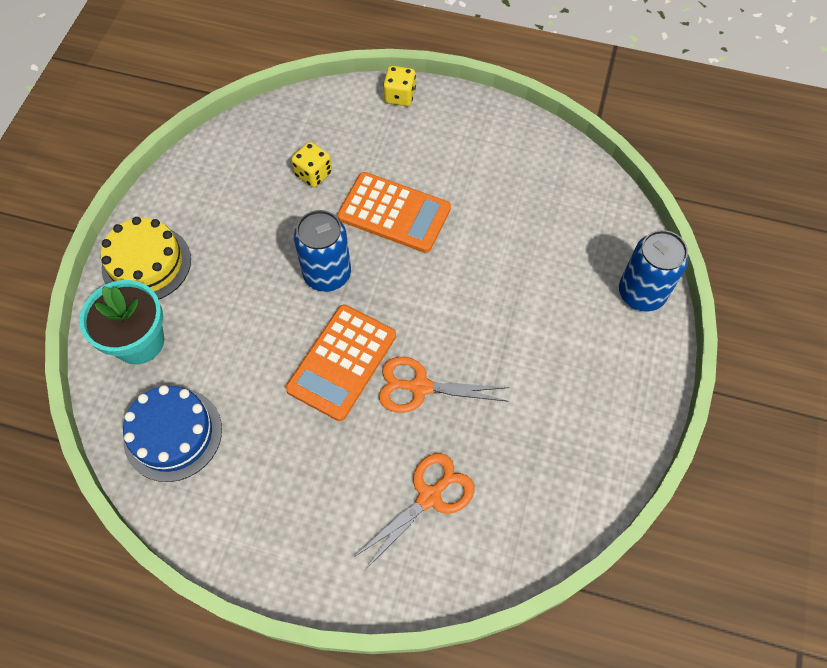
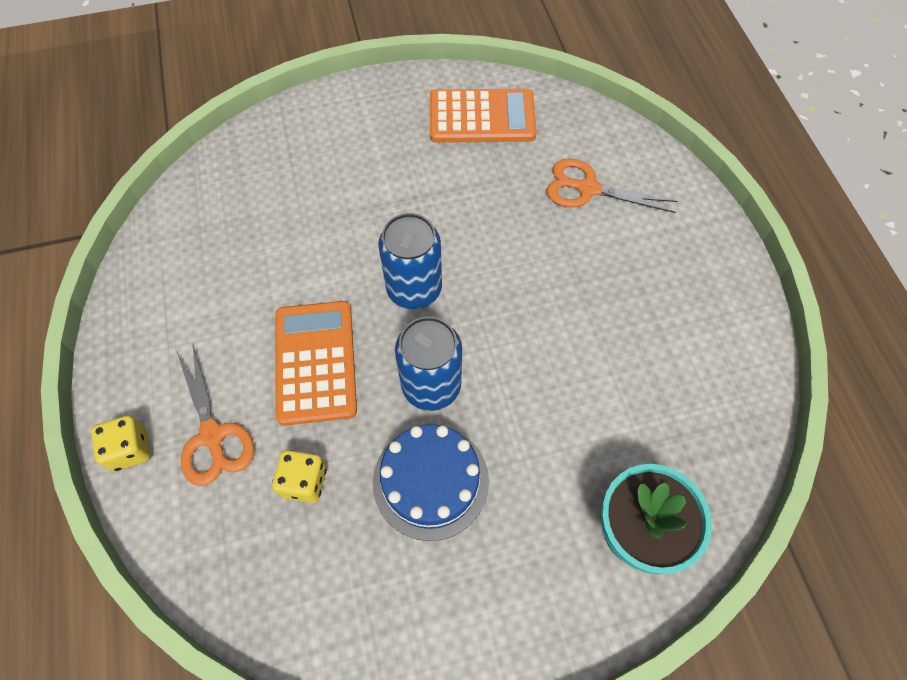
camera: 120 degrees left, 0 degrees up
(146, 264) = (542, 600): yellow cake -> none
(173, 434) = (696, 422): blue cake -> blue cake (430, 481)
(342, 362) = (519, 316): orange calculator -> orange calculator (482, 117)
(420, 387) = (498, 241): orange scissors -> orange scissors (212, 436)
(641, 293) = (298, 123): blue can -> blue can (414, 289)

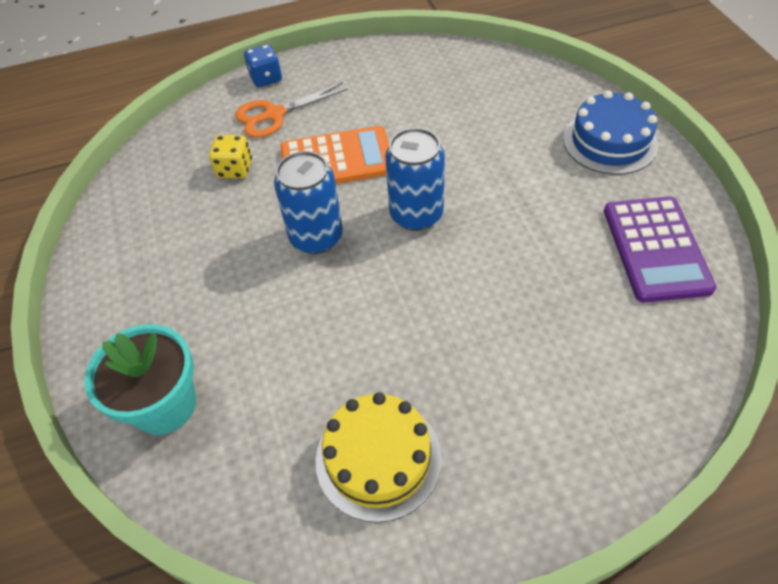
camera: 90 degrees right, 10 degrees down
(130, 449) = (266, 78): yellow dice -> blue dice
(430, 481) = (228, 245): blue cake -> blue cake (609, 142)
(482, 117) = (655, 249): orange calculator -> purple calculator
(588, 188) = (579, 359): orange scissors -> none
(681, 339) = (378, 458): none -> yellow cake

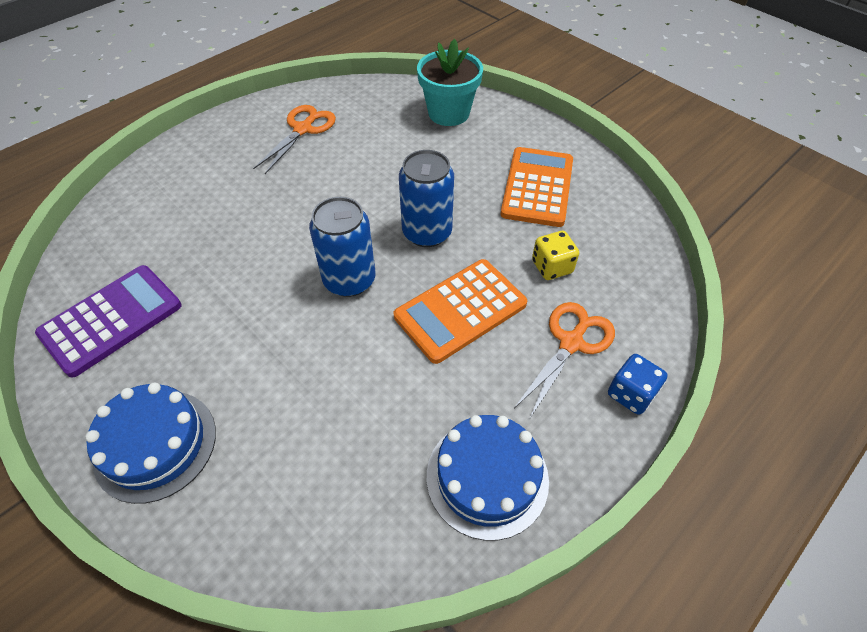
camera: 150 degrees right, 0 degrees up
(169, 249) = (537, 187): none -> orange calculator
(378, 458) = (303, 129): yellow cake -> orange scissors
(390, 67) = (487, 477): none -> blue cake
(655, 249) = (111, 320): purple calculator -> purple calculator turned 75 degrees clockwise

